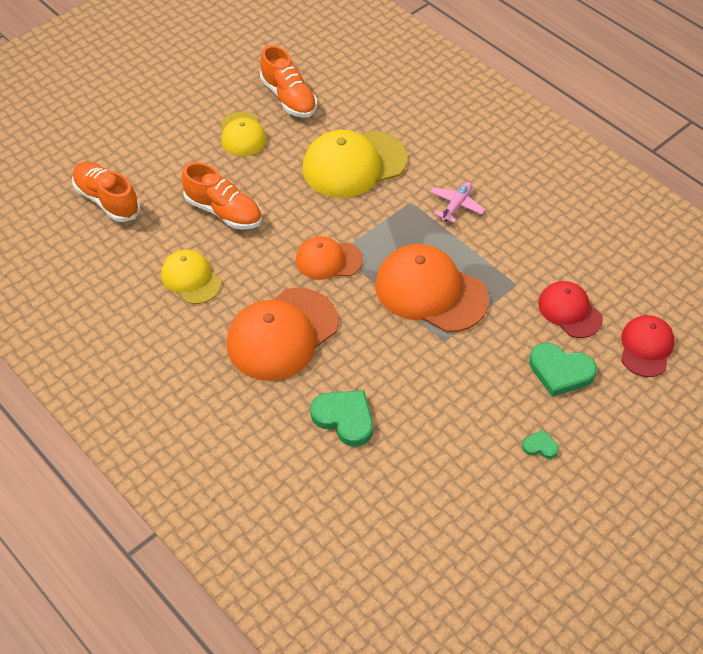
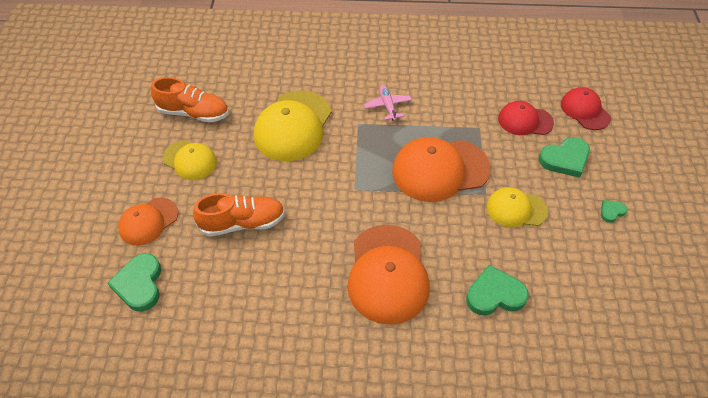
camera: 45 degrees left, 0 degrees up
(107, 200) = (139, 284): orange shoe -> green heart
(191, 278) = (277, 289): yellow cap -> yellow cap (516, 209)
(328, 260) = (355, 200): orange cap -> orange cap (148, 221)

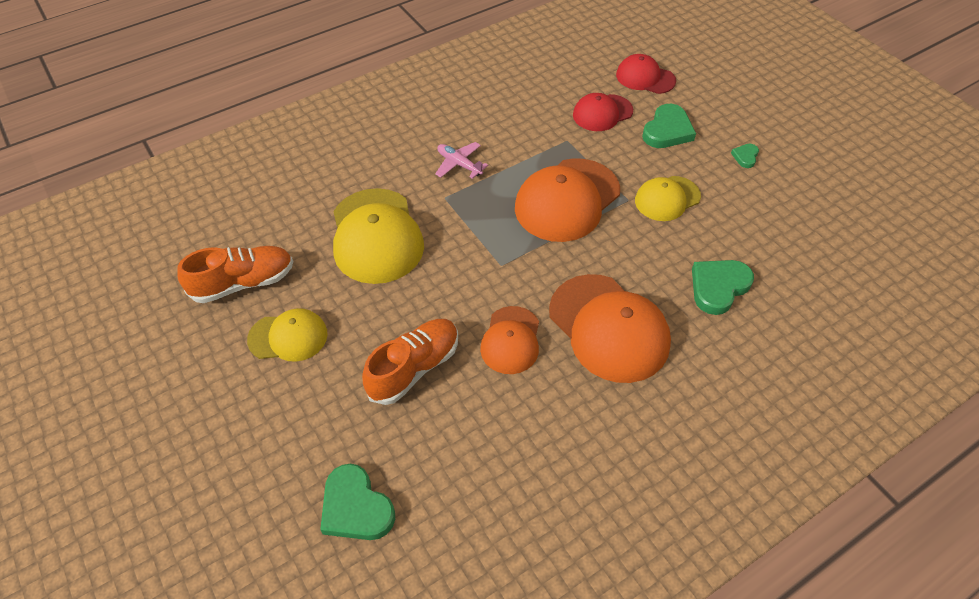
camera: 35 degrees left, 0 degrees up
(148, 221) = (300, 433): orange cap -> orange cap (511, 340)

